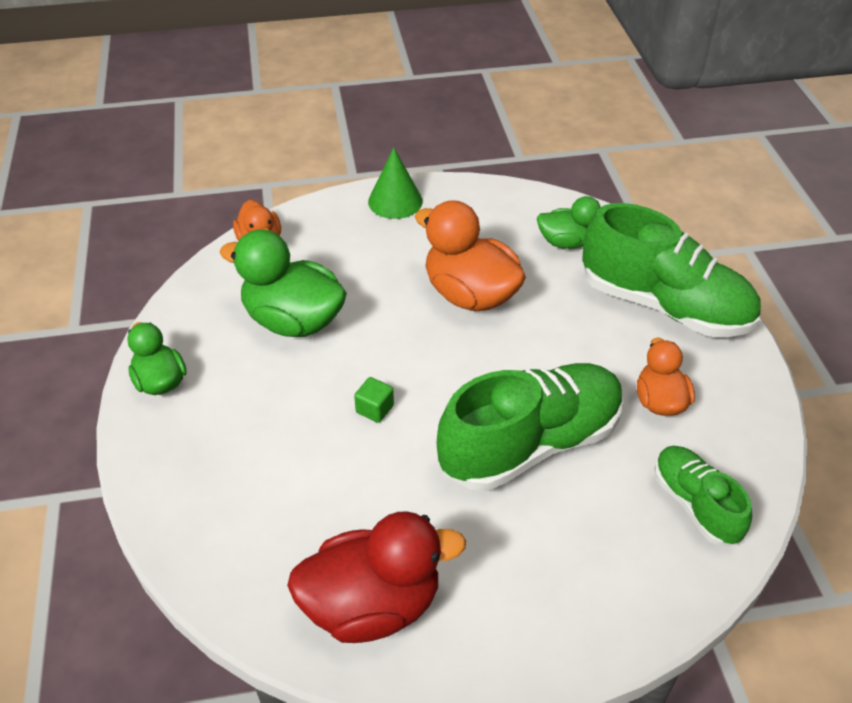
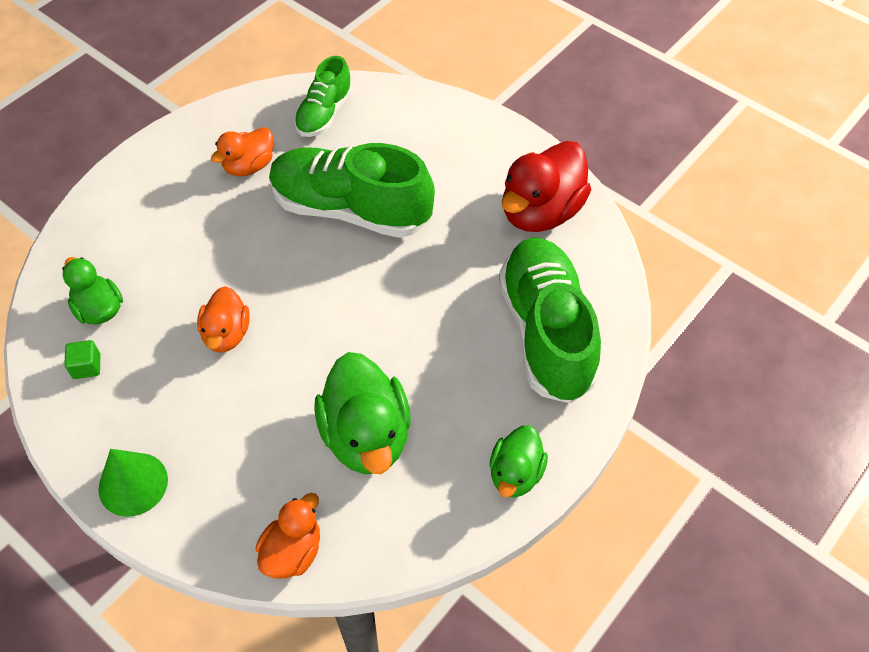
camera: 130 degrees left, 10 degrees up
(372, 605) = (541, 212): red duck -> red duck turned 90 degrees counterclockwise
(374, 409) = (403, 312): green cube -> green cube (87, 366)
(470, 295) = (226, 334): orange duck -> orange duck, size x0.59
(664, 306) = (138, 208): green shoe -> green shoe (546, 332)

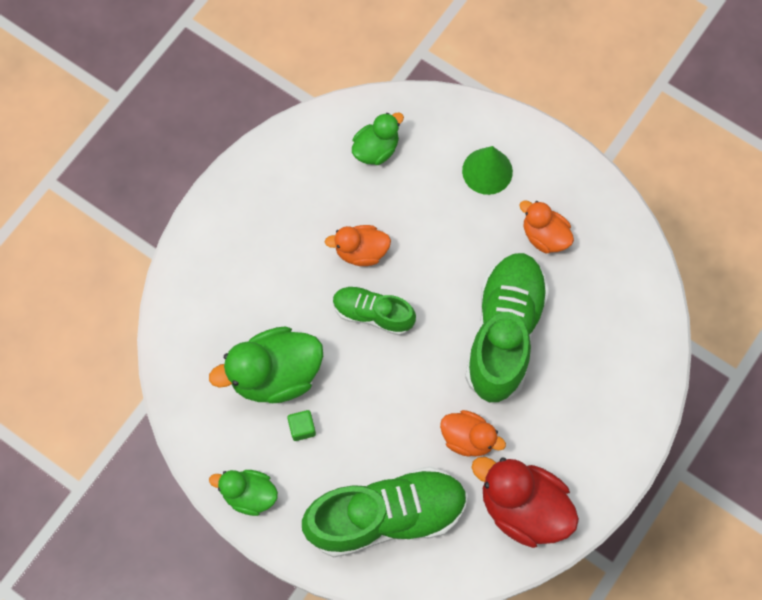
camera: 85 degrees right, 15 degrees up
(87, 366) = (322, 154): green cube -> green cube (302, 428)
(133, 484) = (225, 211): green cone -> green cone (487, 171)
(292, 551) = (178, 333): orange duck -> orange duck (468, 438)
(324, 114) = (620, 292): green shoe -> green shoe (373, 314)

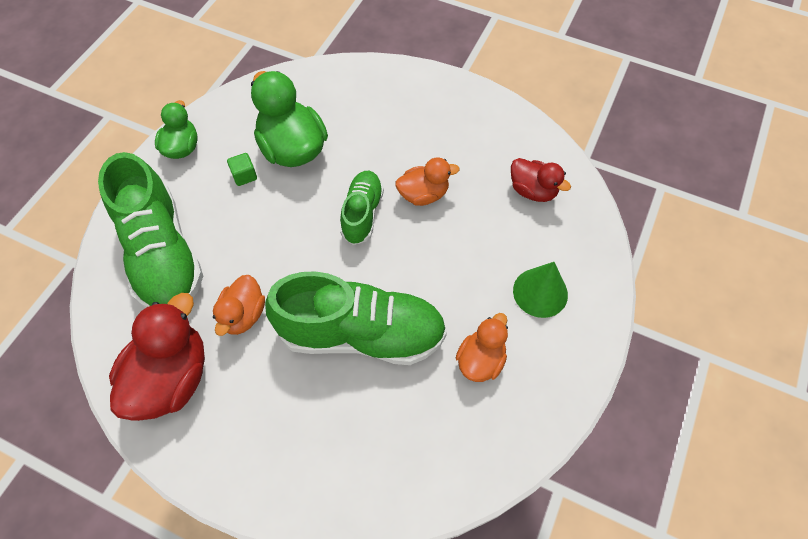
camera: 80 degrees right, 10 degrees down
(361, 251) = (423, 194): orange duck -> orange duck turned 90 degrees clockwise
(376, 149) = (533, 191): green duck -> red duck

